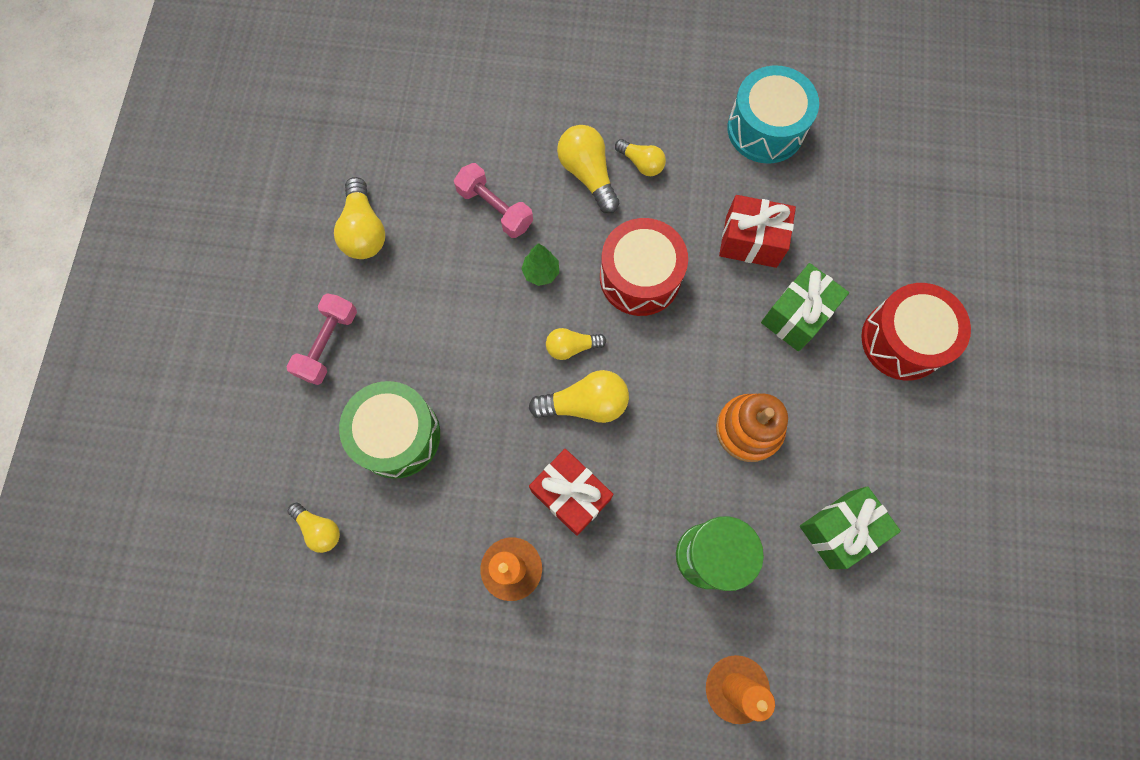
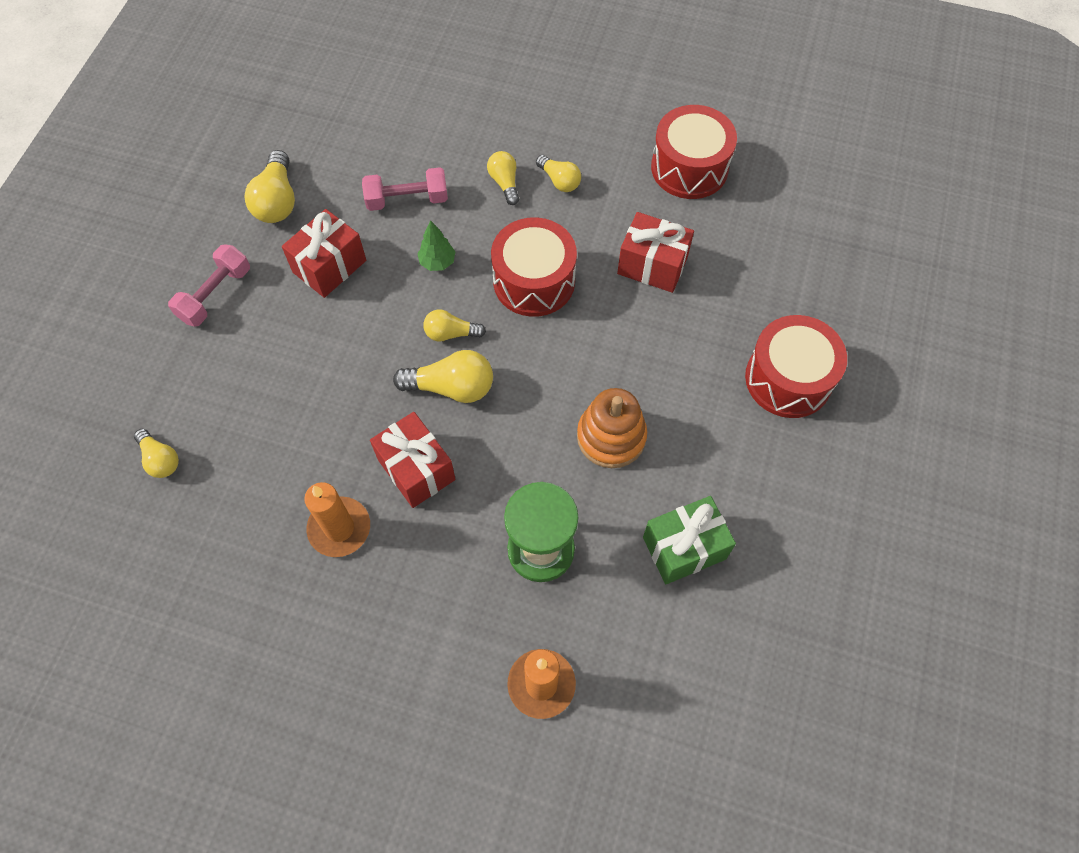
camera: 10 degrees right, 10 degrees down
(397, 435) = (259, 386): green drum -> none
(434, 294) = (329, 266): none -> red gift
(495, 208) = (407, 200): pink dumbbell -> pink dumbbell turned 60 degrees counterclockwise
(587, 174) = (504, 183): yellow light bulb -> yellow light bulb, size x0.63
(765, 129) = (689, 168): turquoise drum -> red drum
(797, 315) = (683, 339): green gift -> none

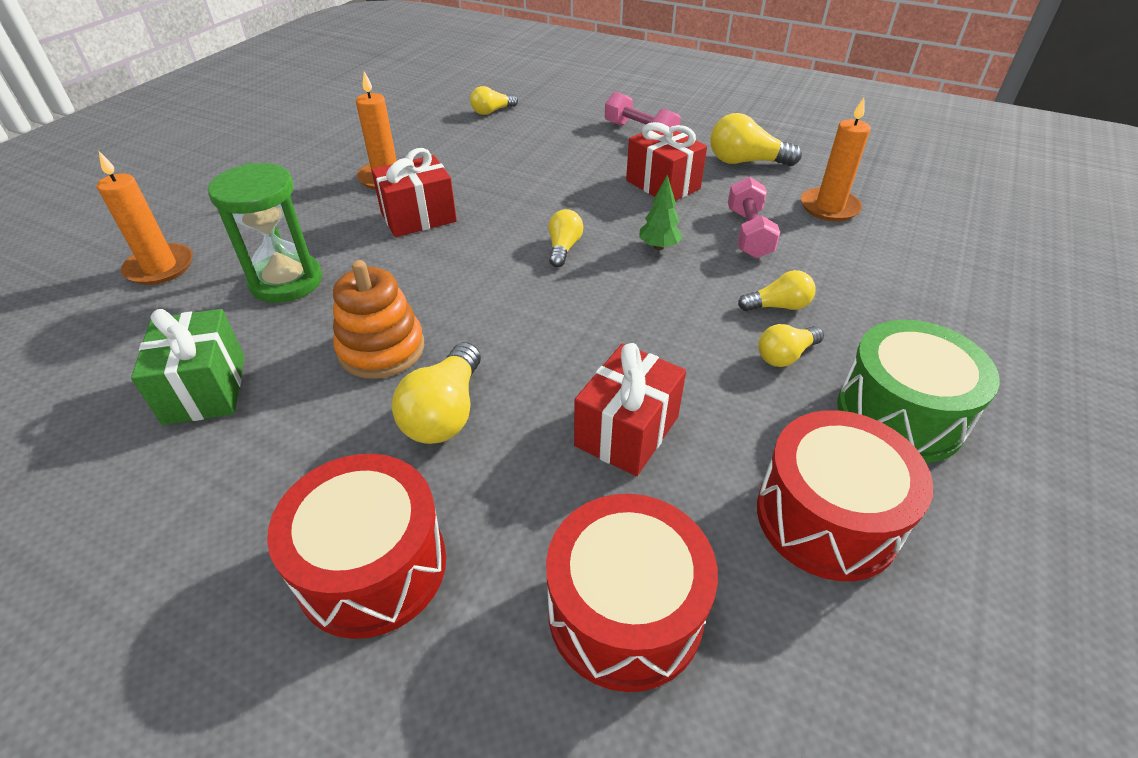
camera: 100 degrees right, 20 degrees down
(357, 142) = (829, 207): none -> orange candle
(451, 387) = (498, 243): yellow light bulb -> yellow light bulb (445, 413)
(534, 281) = (620, 314): red drum -> red drum (625, 611)
(601, 127) = (899, 414): none -> green drum

